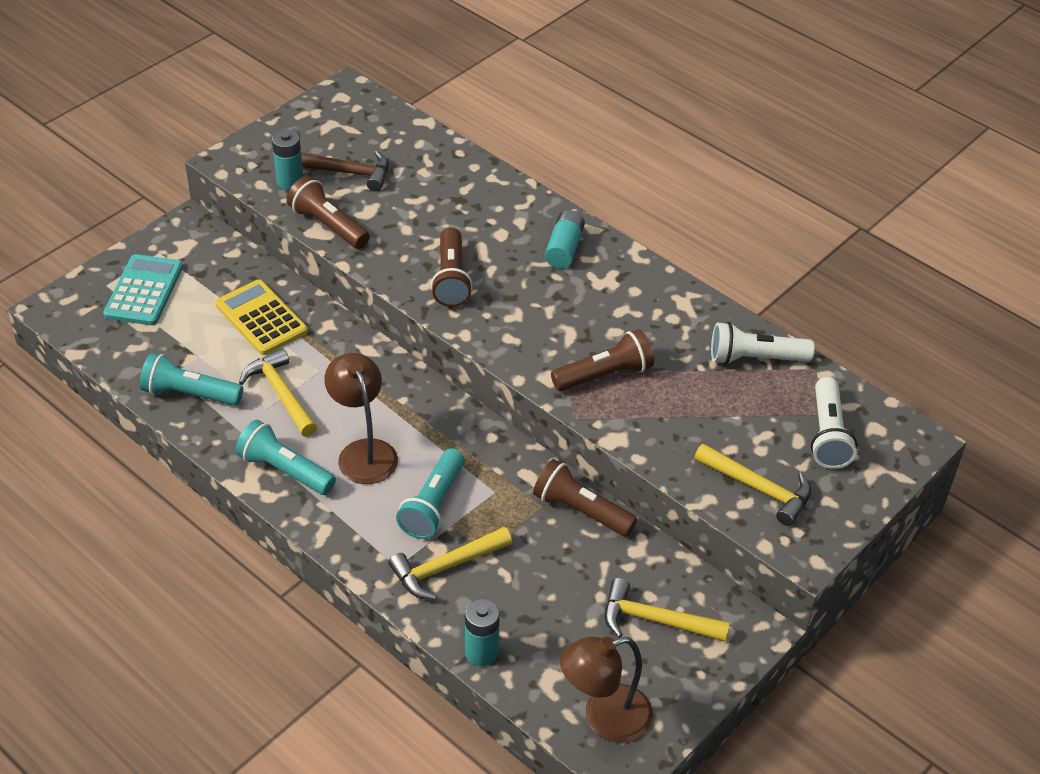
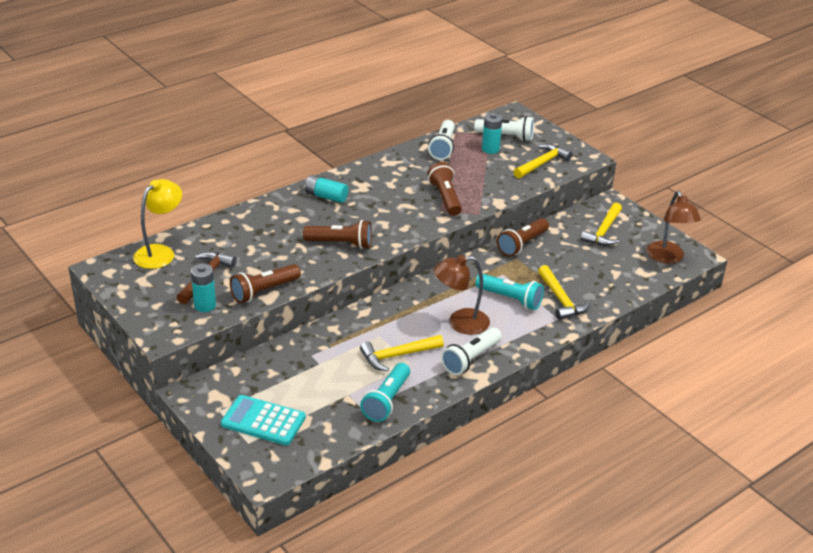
camera: 80 degrees left, 10 degrees down
(261, 318) = (316, 360): yellow calculator -> none
(284, 470) = (470, 359): turquoise flashlight -> white flashlight
(389, 127) = (160, 252): none -> yellow lamp
(481, 652) = (624, 293): turquoise battery -> turquoise battery (490, 149)

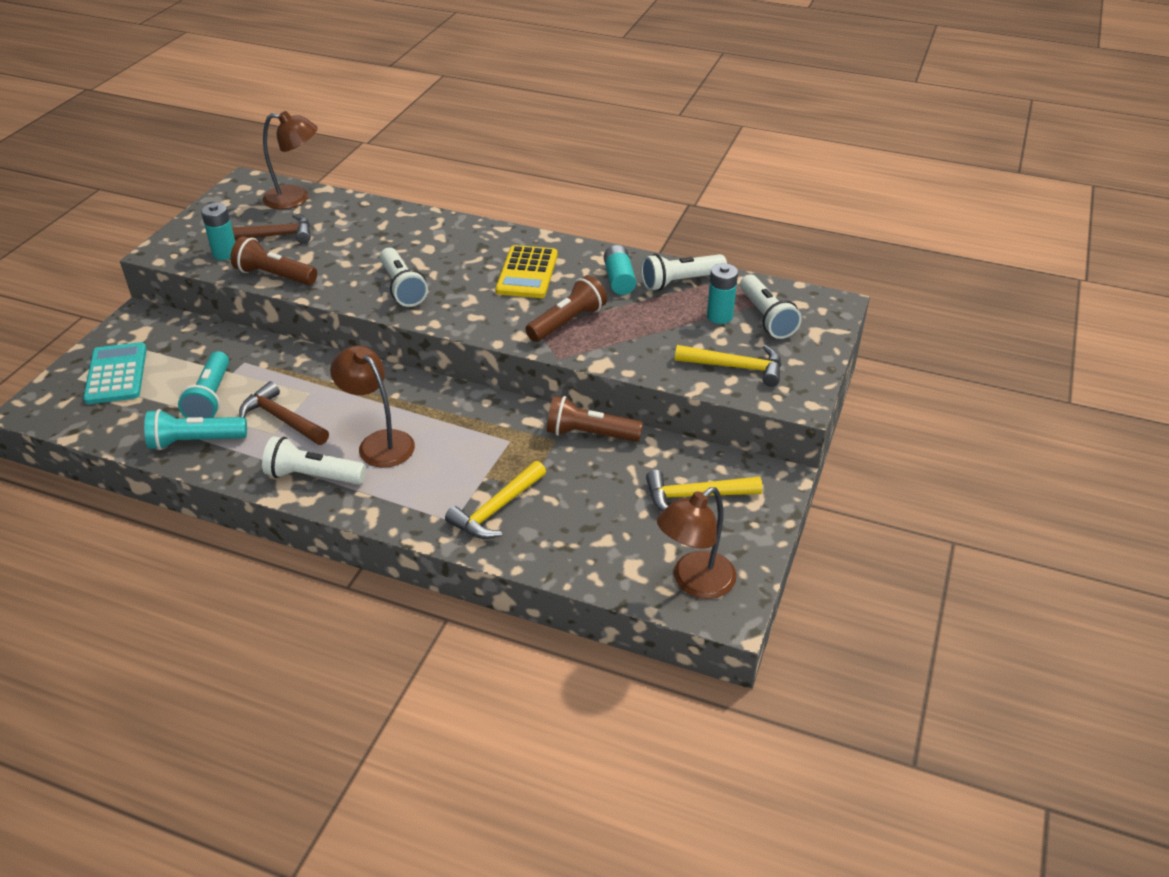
camera: 60 degrees right, 5 degrees up
(160, 252) = (296, 198): yellow lamp -> brown lamp
(326, 196) = (486, 246): turquoise battery -> turquoise battery (619, 279)
(341, 243) = (402, 288): brown flashlight -> white flashlight
(375, 193) = (527, 273): none -> yellow calculator
(397, 355) = (282, 419): yellow hammer -> brown hammer
(510, 299) = (461, 465): turquoise flashlight -> turquoise flashlight (211, 398)

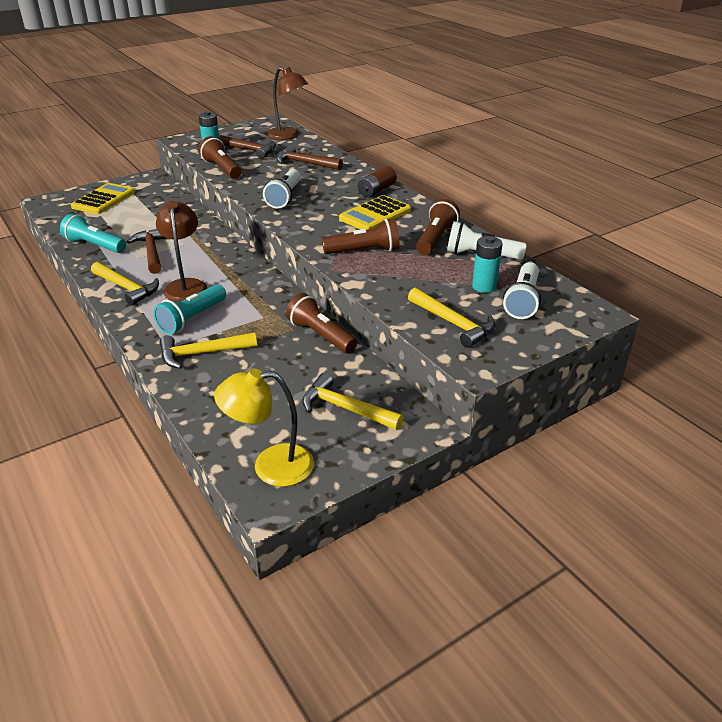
camera: 35 degrees right, 5 degrees down
(116, 374) = (104, 200): turquoise calculator -> yellow calculator
(211, 398) = (131, 227): turquoise flashlight -> turquoise flashlight (192, 318)
(313, 476) = (126, 288): white flashlight -> yellow hammer
(367, 231) = (305, 163): none -> brown hammer
(492, 241) = (376, 190): none -> brown battery
(619, 279) = (435, 239): turquoise battery -> brown flashlight
(694, 582) = (270, 466): brown lamp -> yellow lamp

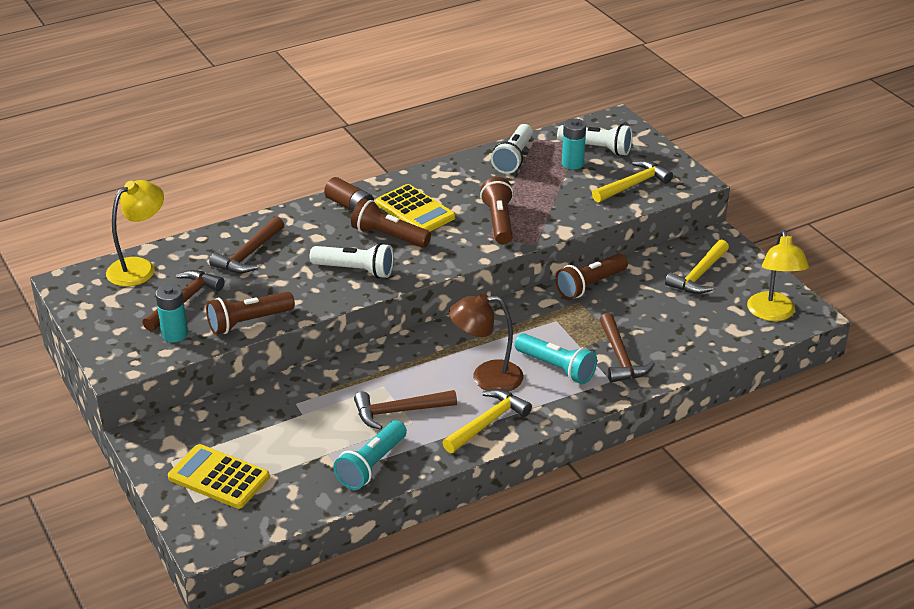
camera: 85 degrees left, 0 degrees up
(202, 353) = (620, 357): yellow hammer -> brown hammer
(288, 136) = (139, 267): brown lamp -> yellow lamp
(435, 239) = (477, 179): brown flashlight -> brown flashlight (388, 236)

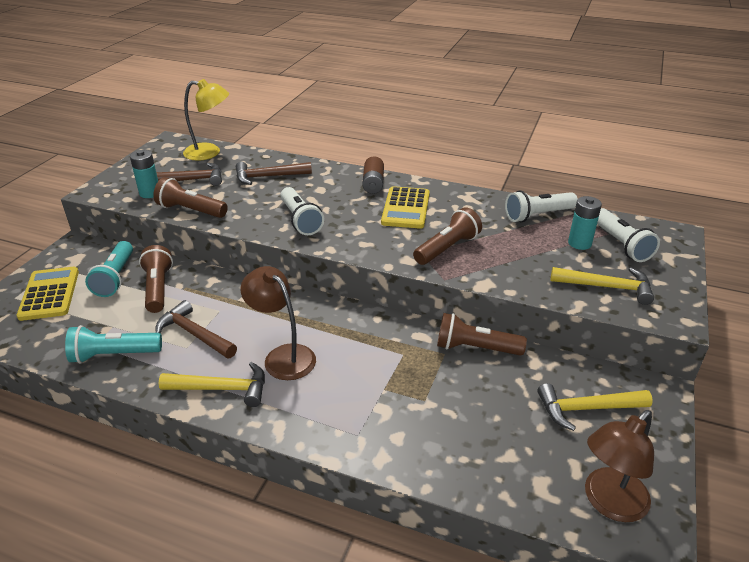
camera: 50 degrees right, 0 degrees up
(388, 236) = (359, 213): brown flashlight -> brown flashlight (158, 288)
(556, 368) = (338, 389): turquoise flashlight -> turquoise flashlight (115, 278)
(620, 357) = (398, 422): brown hammer -> none
(773, 314) = (609, 503): yellow lamp -> brown lamp

